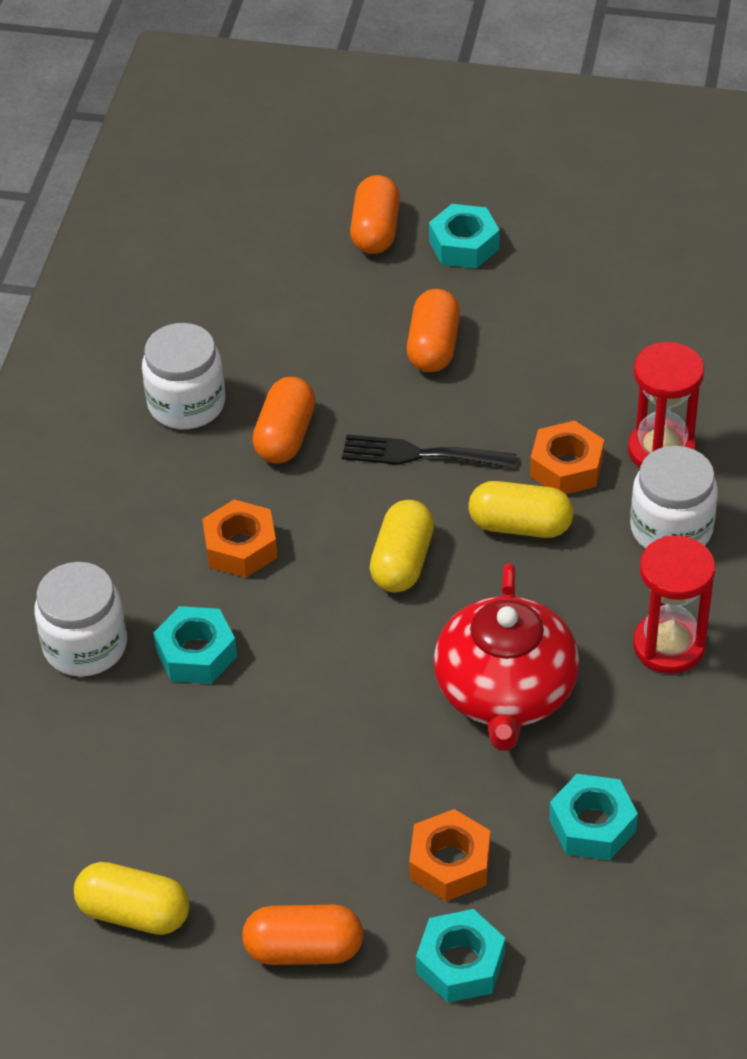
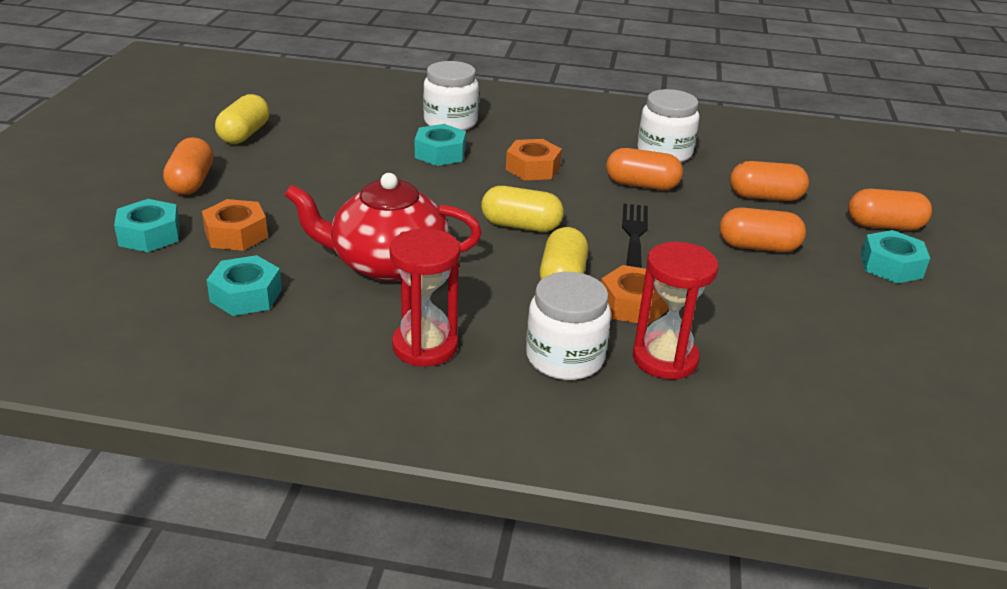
camera: 85 degrees right, 15 degrees down
(311, 321) = (765, 197): none -> orange capsule

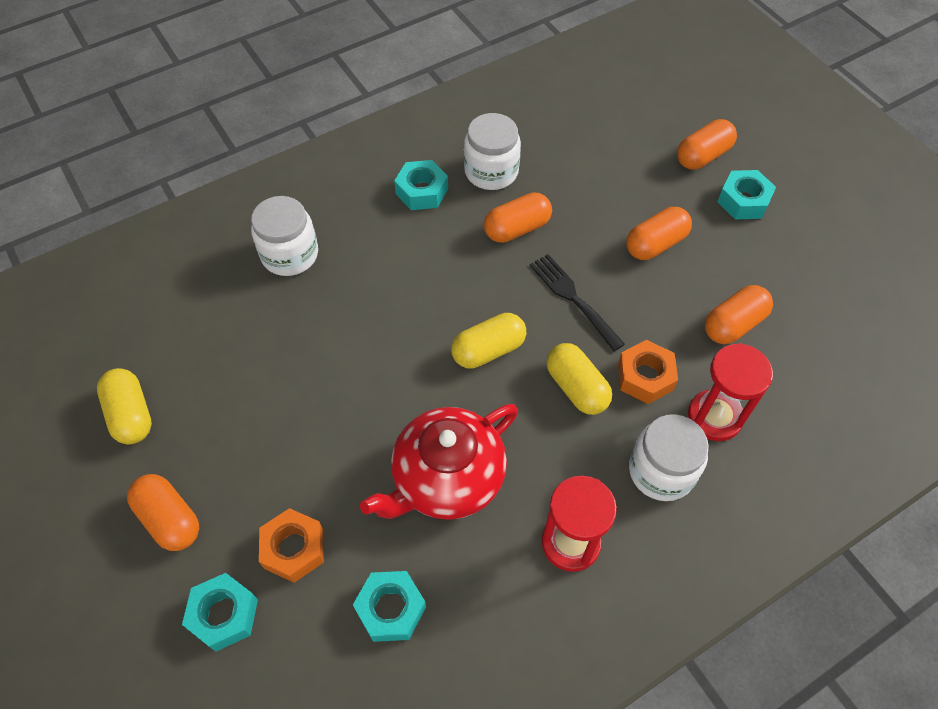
camera: 40 degrees left, 25 degrees up
(440, 153) = (330, 305): turquoise nut -> turquoise nut (422, 191)
(533, 168) = (421, 269): orange nut -> none
(765, 197) = (607, 178): orange capsule -> orange capsule (733, 324)

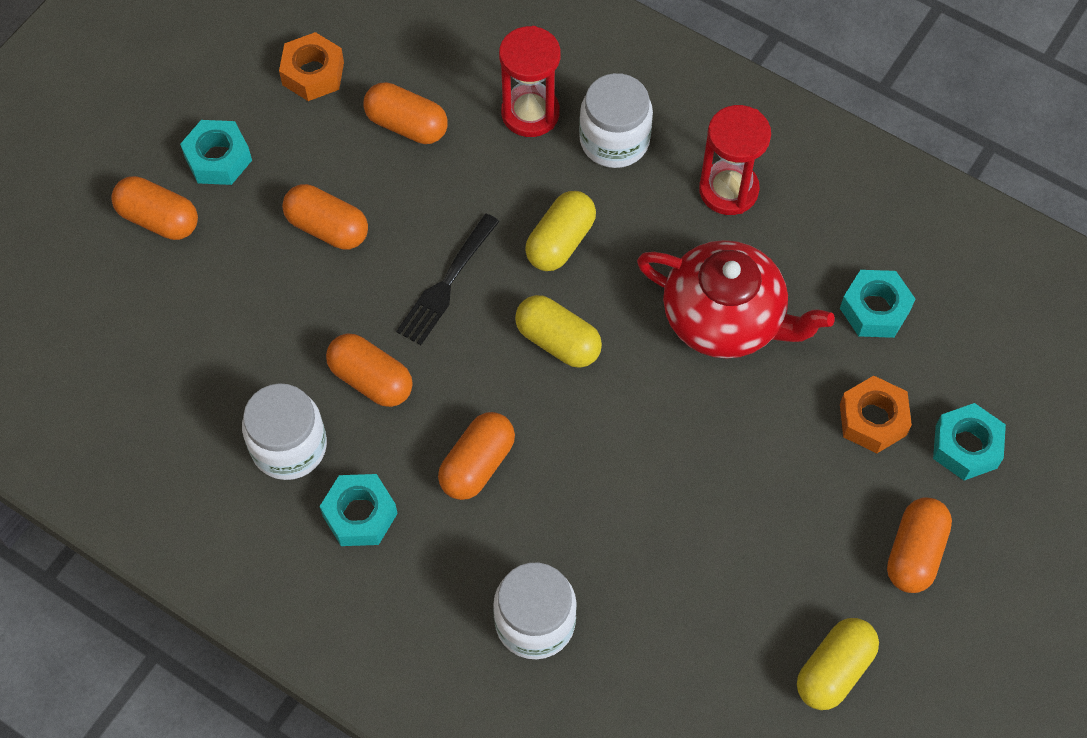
camera: 115 degrees left, 5 degrees up
(419, 264) = (477, 464): none -> orange capsule
(645, 377) = (514, 185): orange nut -> orange nut (313, 73)

